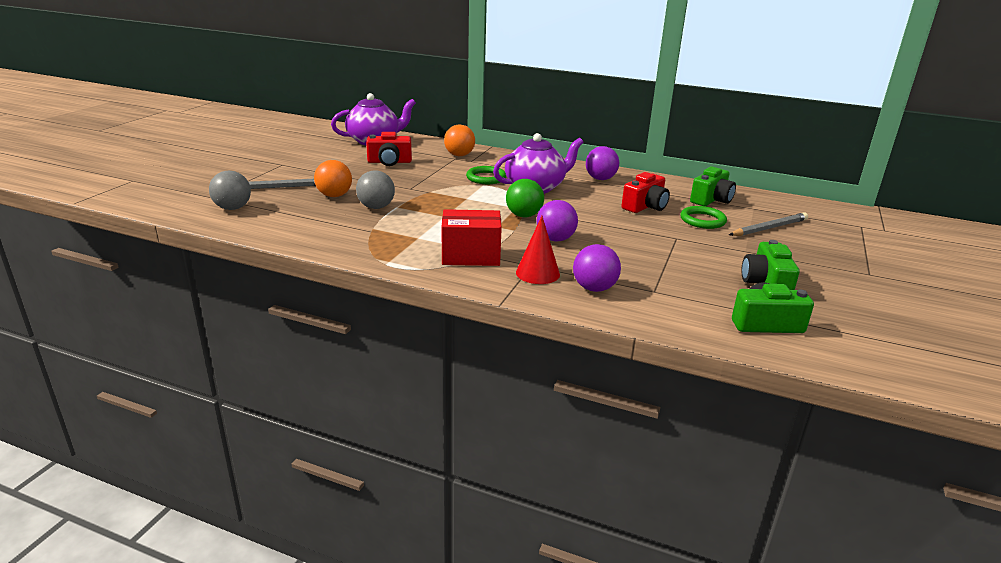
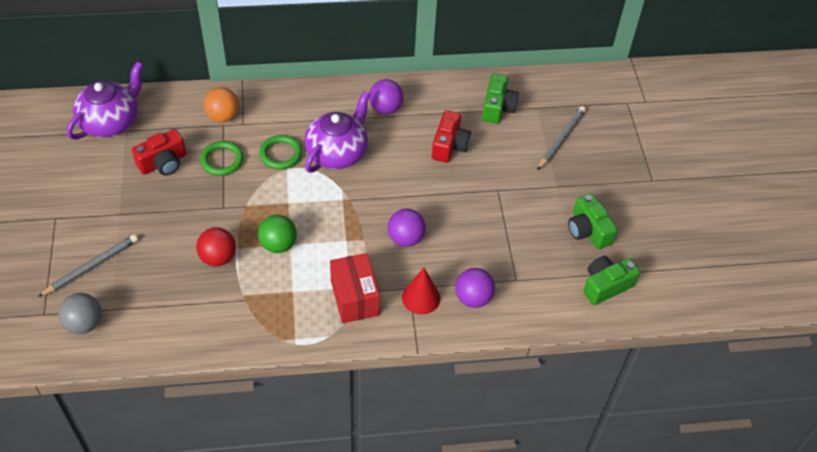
camera: 30 degrees left, 25 degrees up
(334, 195) = (162, 255): orange ball -> none
(376, 207) = (218, 258): grey ball -> red ball
(471, 256) = (354, 298): red box -> red box turned 75 degrees counterclockwise
(524, 215) = (357, 211): green ball -> green ball (278, 244)
(702, 220) = (505, 150): green ring -> green ring (222, 160)

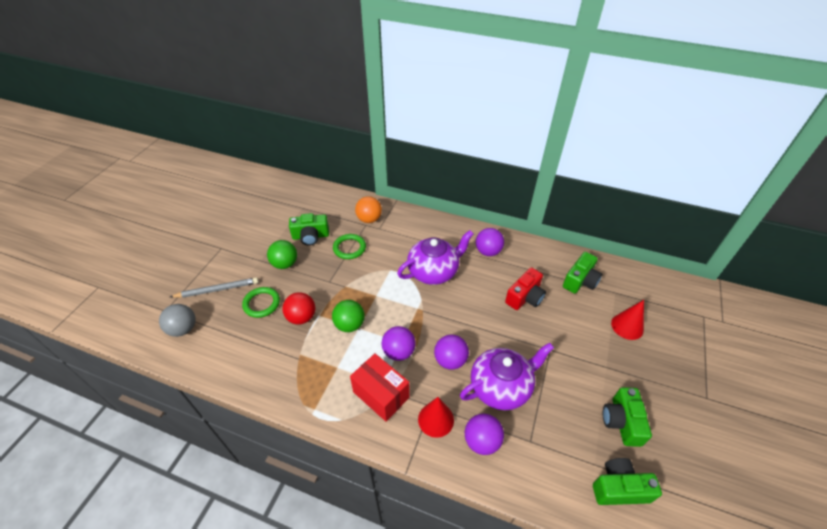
camera: 30 degrees right, 5 degrees down
(111, 122) = (297, 199): purple teapot -> purple teapot (501, 387)
(154, 207) = (285, 264): none -> green ball
(163, 163) = (311, 236): red camera -> green camera
(280, 154) = (392, 258): green ring -> green ring (261, 303)
(348, 251) = (399, 352): none -> purple ball
(354, 298) = (381, 394): red box -> red box turned 60 degrees counterclockwise
(561, 139) = (627, 326): grey pencil -> red cone

